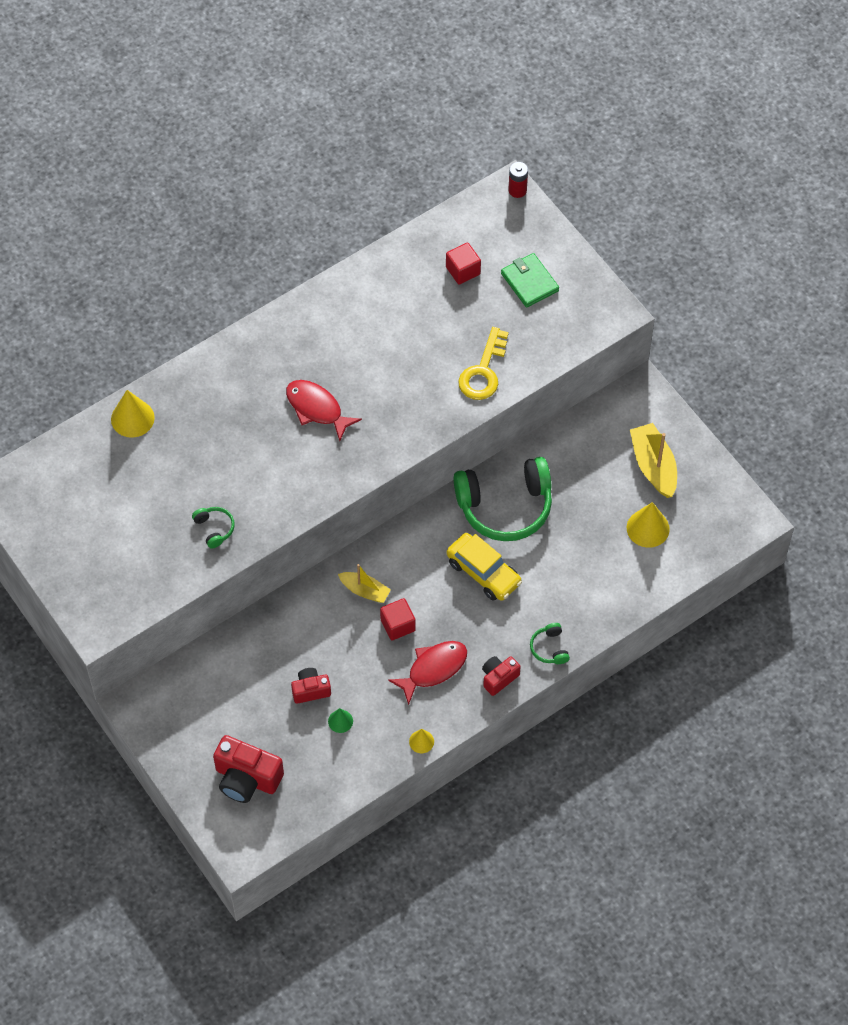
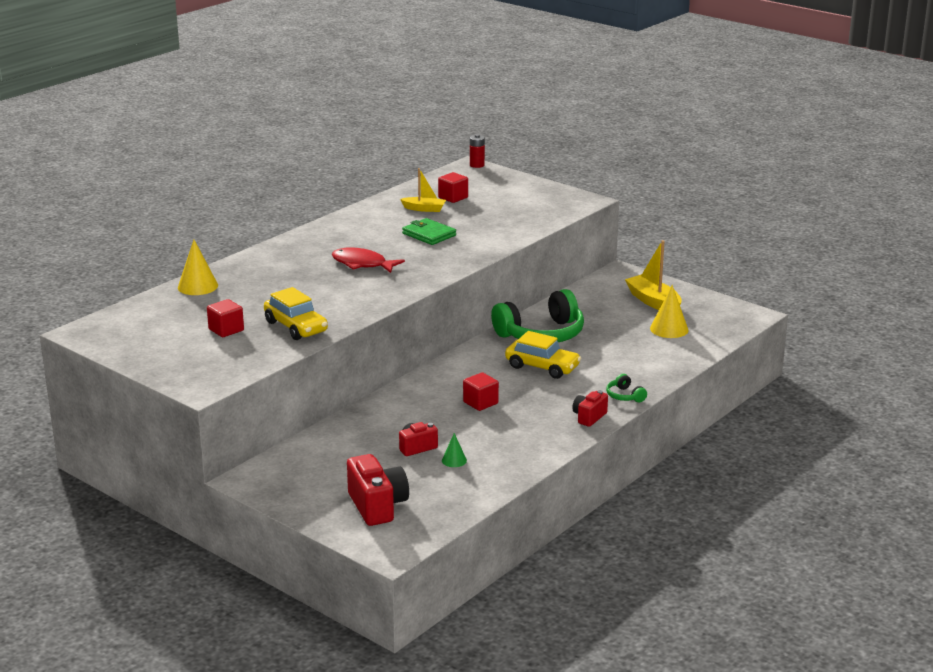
camera: 15 degrees left, 35 degrees down
(143, 518) = (226, 330): none -> red cube
(214, 528) = (296, 327): green headphones -> yellow car
(246, 778) = (377, 506): red camera -> red camera turned 120 degrees counterclockwise
(365, 591) = (440, 390): yellow boat -> yellow boat (424, 209)
(421, 741) = (538, 460): yellow cone -> none
(433, 669) = (526, 420): red fish -> none
(483, 371) = (495, 234): yellow key -> none
(529, 282) = (510, 196): green wallet -> green wallet (429, 234)

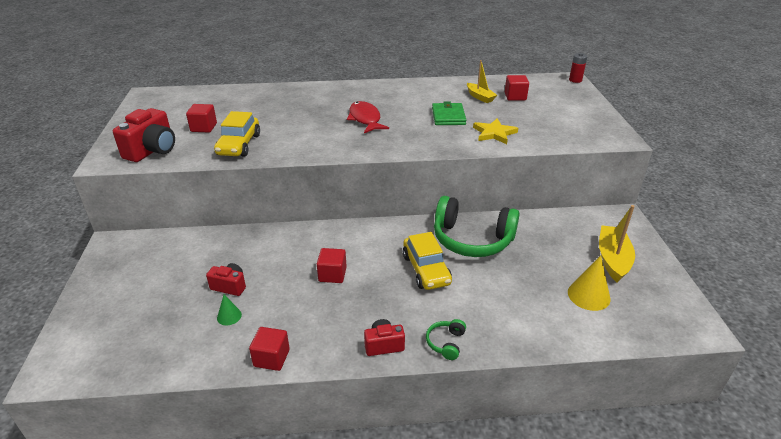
camera: 45 degrees right, 10 degrees up
(197, 286) = (252, 93): yellow cone -> none
(377, 506) = (120, 321): red camera -> red camera (152, 150)
(490, 232) = (494, 133): none -> yellow star
(530, 461) = (271, 358): none -> red cube

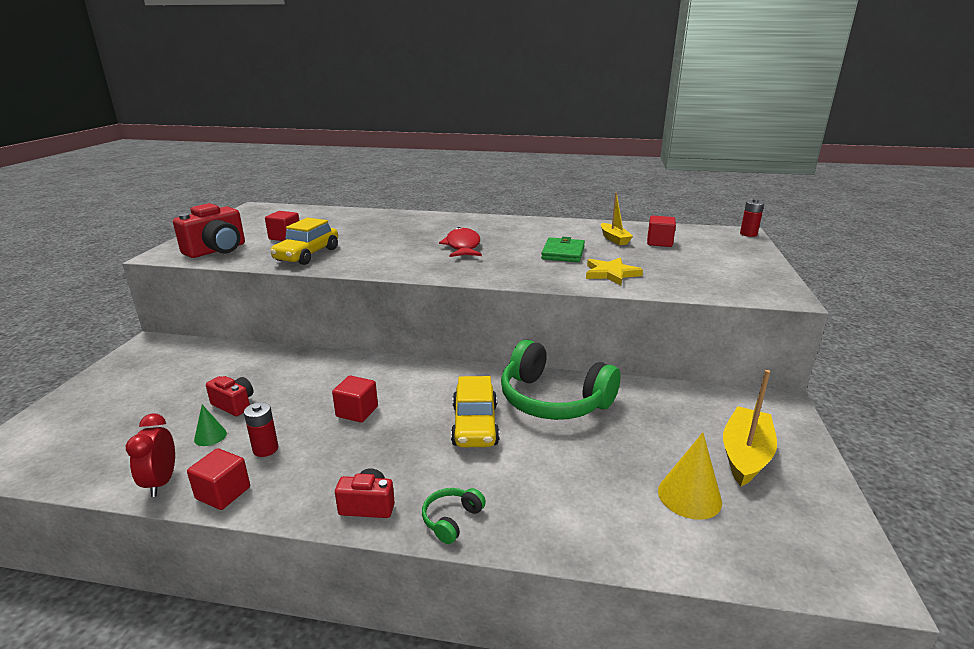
camera: 15 degrees right, 10 degrees down
(217, 359) = (161, 482): none -> red clock
(281, 318) = (265, 449): none -> red battery

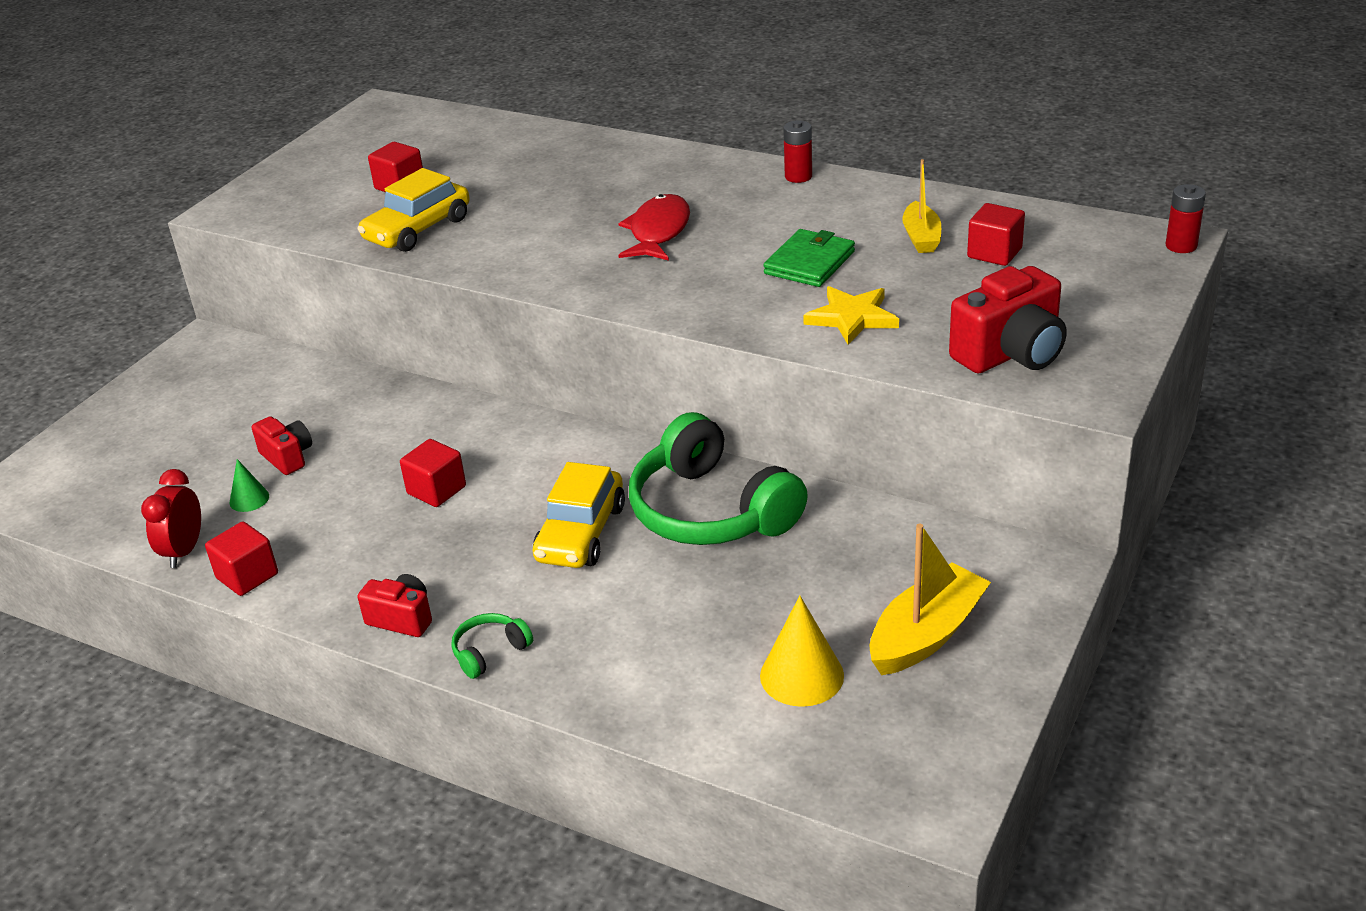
camera: 20 degrees right, 10 degrees up
(217, 250) = (296, 208): red camera -> red camera (1010, 353)
(265, 449) = (308, 527): red battery -> red battery (798, 176)

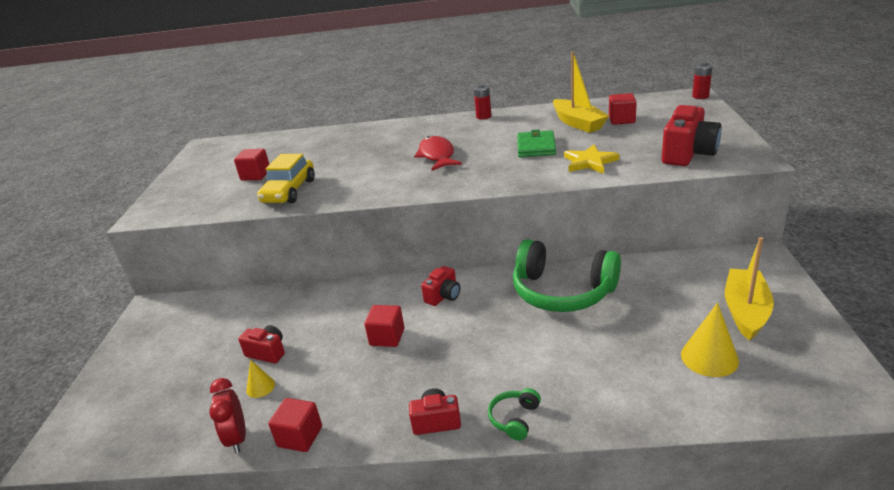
camera: 25 degrees left, 5 degrees down
(249, 499) = (260, 387): green cone -> yellow cone
(553, 459) = (443, 296): none -> red camera
(581, 533) = (501, 329): yellow car -> none
(921, 237) = (578, 123): yellow boat -> yellow boat, size x1.57

